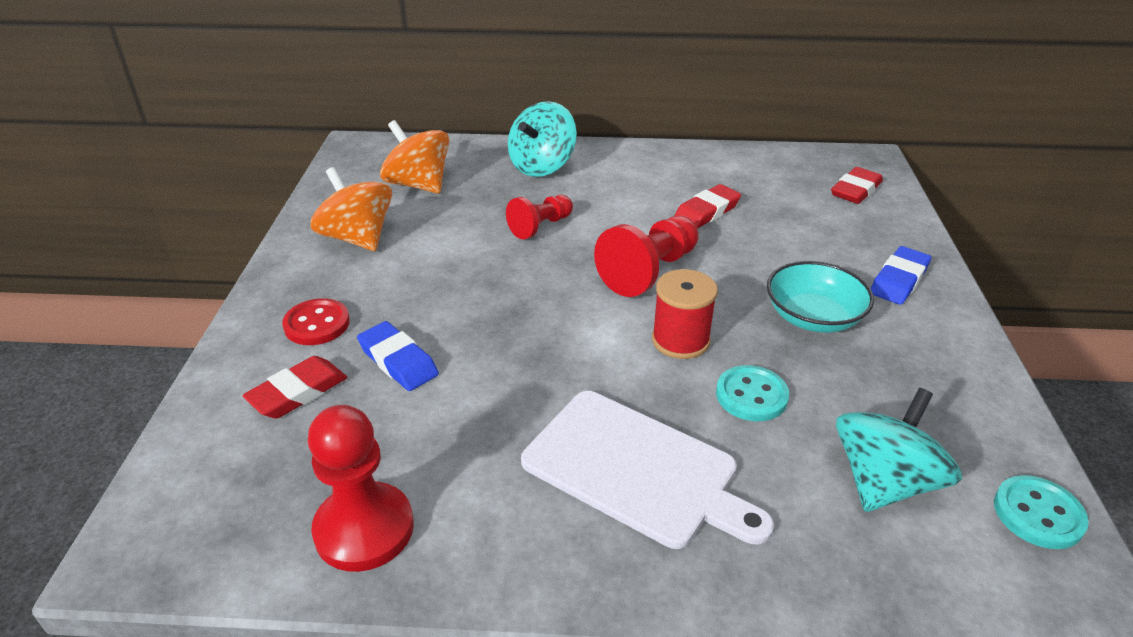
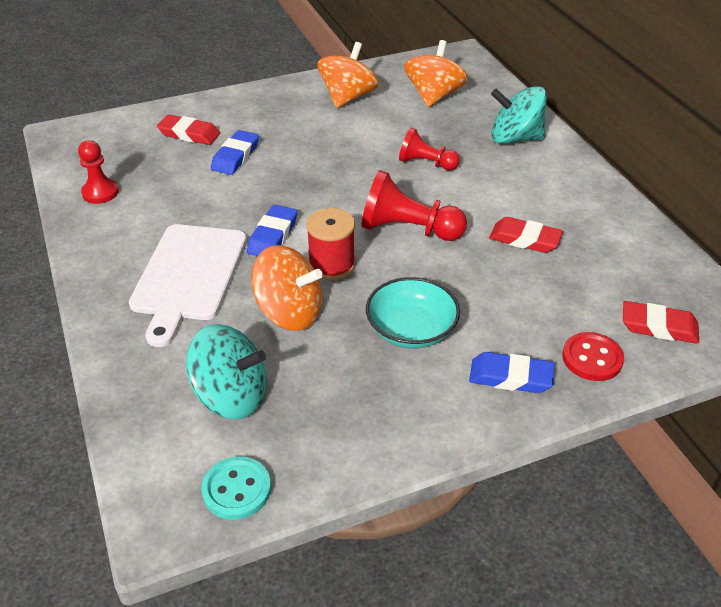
camera: 65 degrees right, 5 degrees up
(317, 324) = (251, 117): red button -> red button (592, 358)
(364, 529) = (100, 192): red pawn -> red pawn, size x0.64
(597, 372) = (272, 236): none -> blue eraser
(751, 395) = (289, 313): turquoise button -> orange spinning top

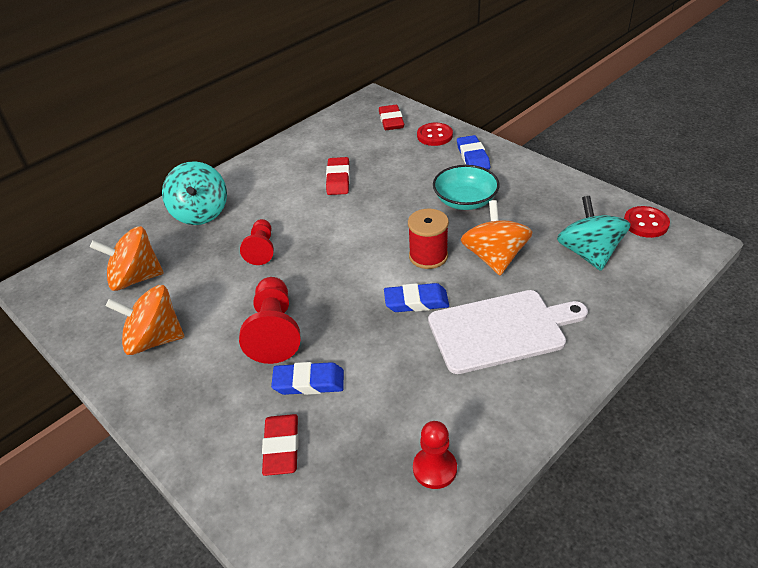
camera: 110 degrees left, 0 degrees up
(236, 489) = (645, 223): turquoise button -> red button
(408, 229) = (360, 232): red pawn -> red pawn (274, 331)

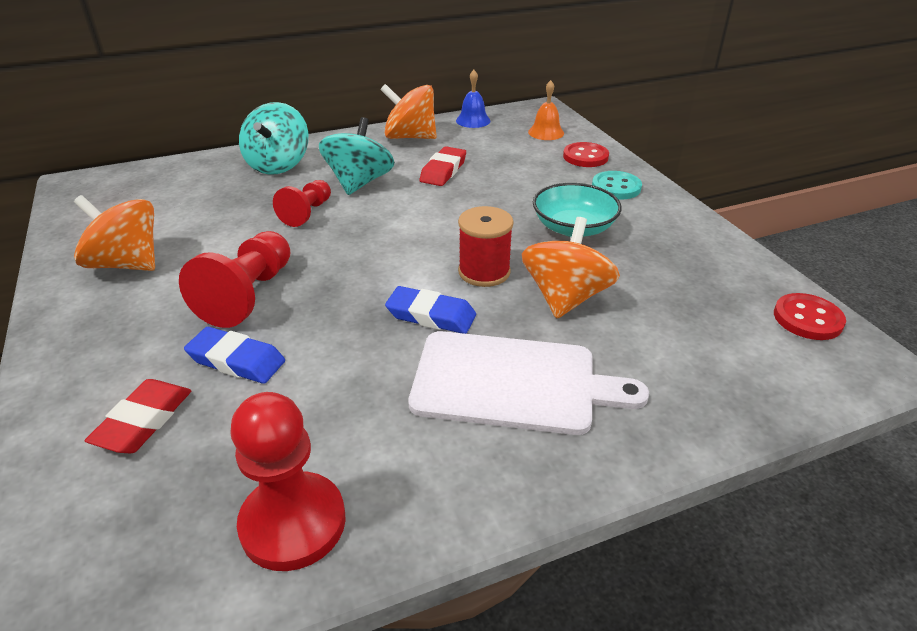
camera: 20 degrees right, 5 degrees down
(135, 278) = (165, 204): orange spinning top -> orange spinning top (410, 137)
(327, 125) = (473, 120): none -> blue bell
(391, 121) = (546, 132): red eraser -> orange bell
(434, 469) = (293, 523): red pawn -> red pawn, size x1.56
(472, 157) = (616, 187): blue eraser -> turquoise button
(588, 253) = (698, 330): turquoise spinning top -> turquoise spinning top (359, 183)

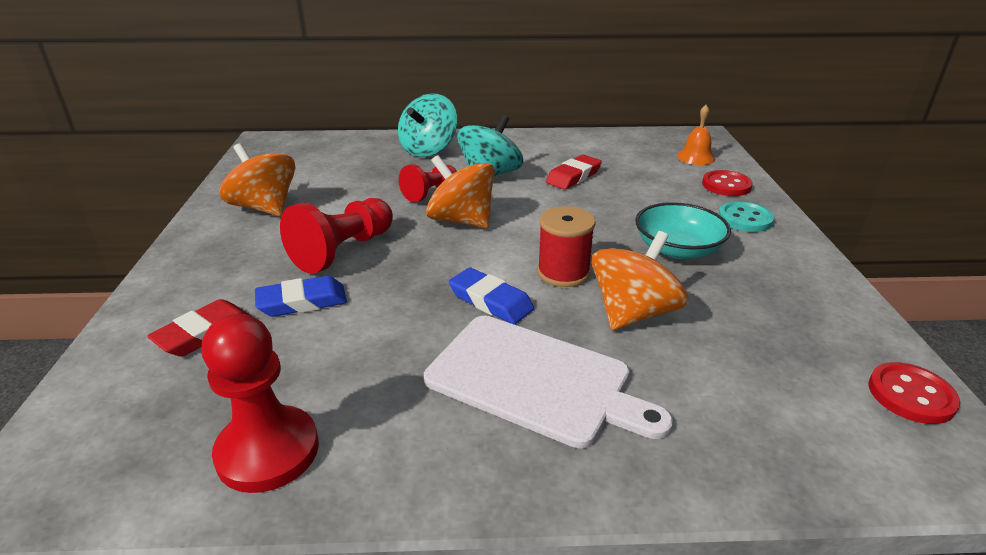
camera: 20 degrees right, 5 degrees down
(236, 360) = (302, 302): blue eraser -> blue eraser turned 60 degrees counterclockwise
(410, 137) = (558, 143): orange spinning top -> orange spinning top (461, 220)
(473, 120) = (627, 137): blue bell -> none

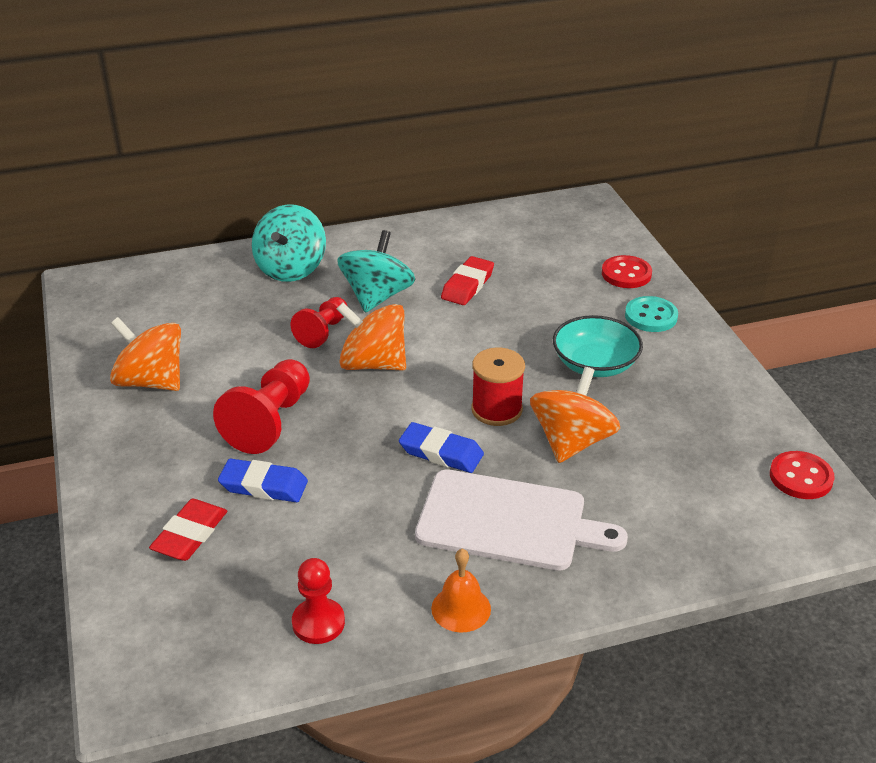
camera: 15 degrees left, 5 degrees up
(268, 451) = (318, 623): red pawn -> red pawn, size x0.64
(302, 302) = (263, 486): blue eraser -> blue eraser turned 45 degrees clockwise
(696, 157) = (588, 237): orange bell -> orange bell (461, 608)

